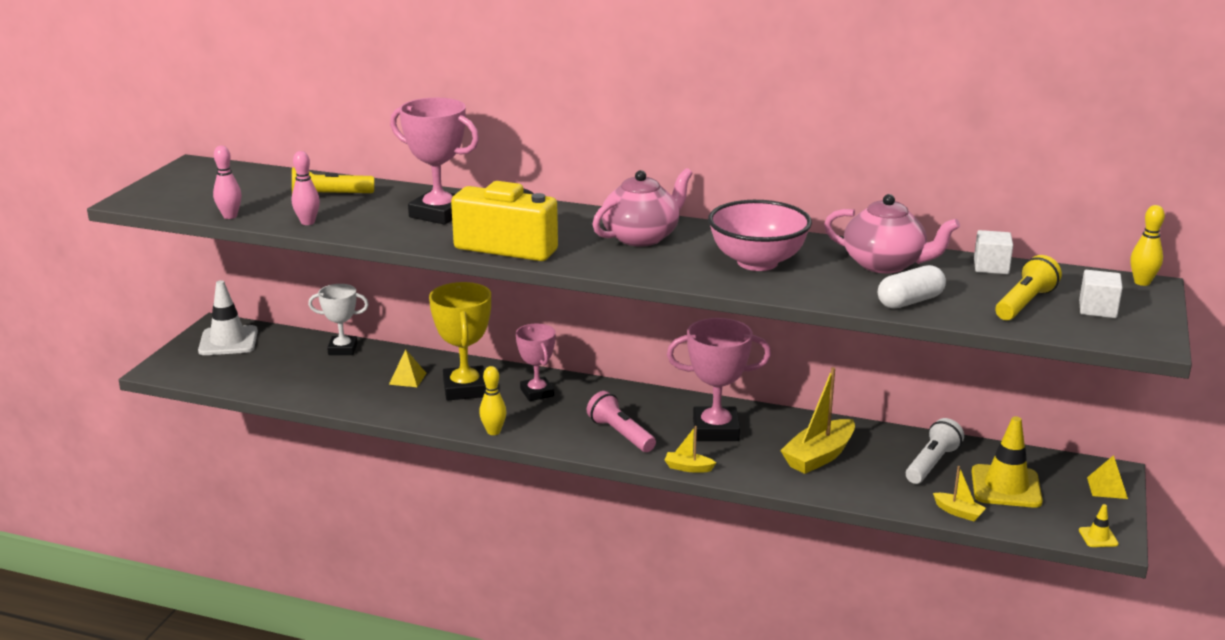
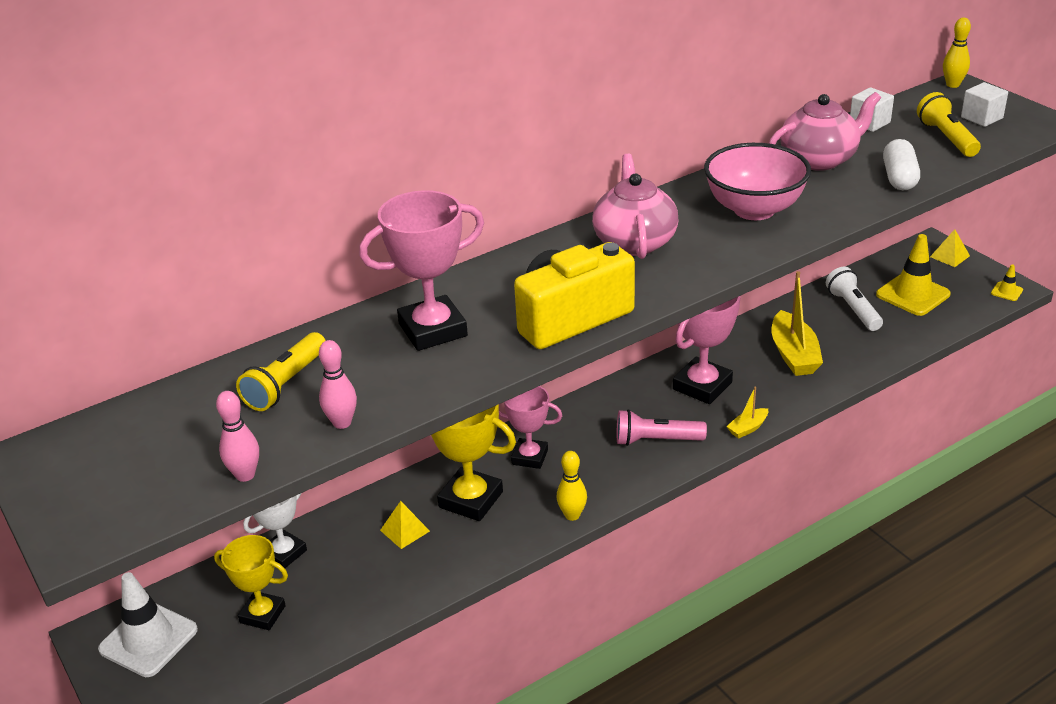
camera: 50 degrees left, 10 degrees up
(282, 365) = (262, 614): none -> yellow trophy
(958, 512) = (928, 331): yellow boat -> none

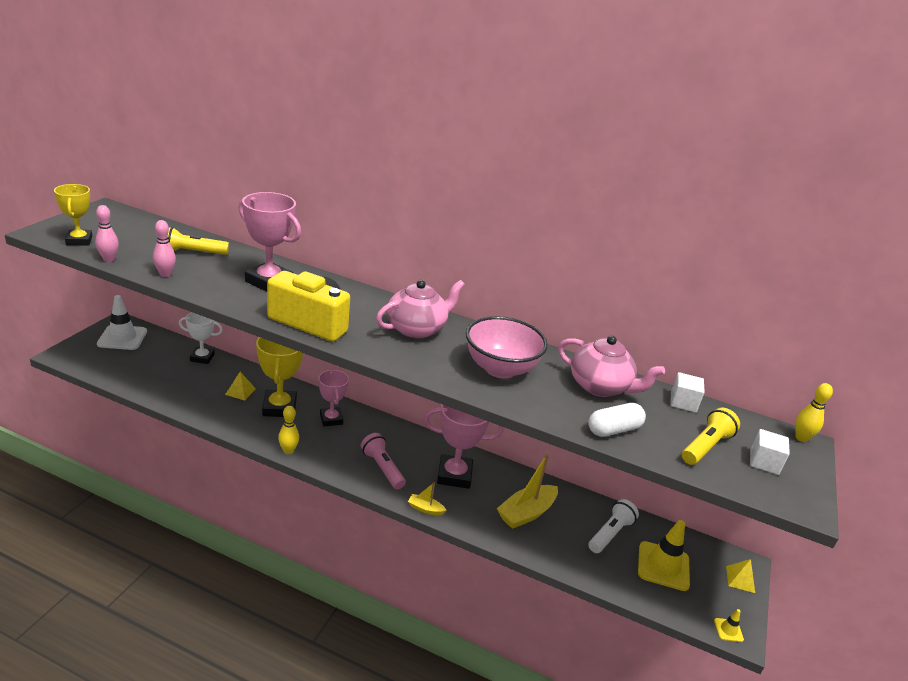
camera: 50 degrees right, 5 degrees down
(262, 614) = (153, 365): yellow trophy -> yellow trophy (79, 240)

